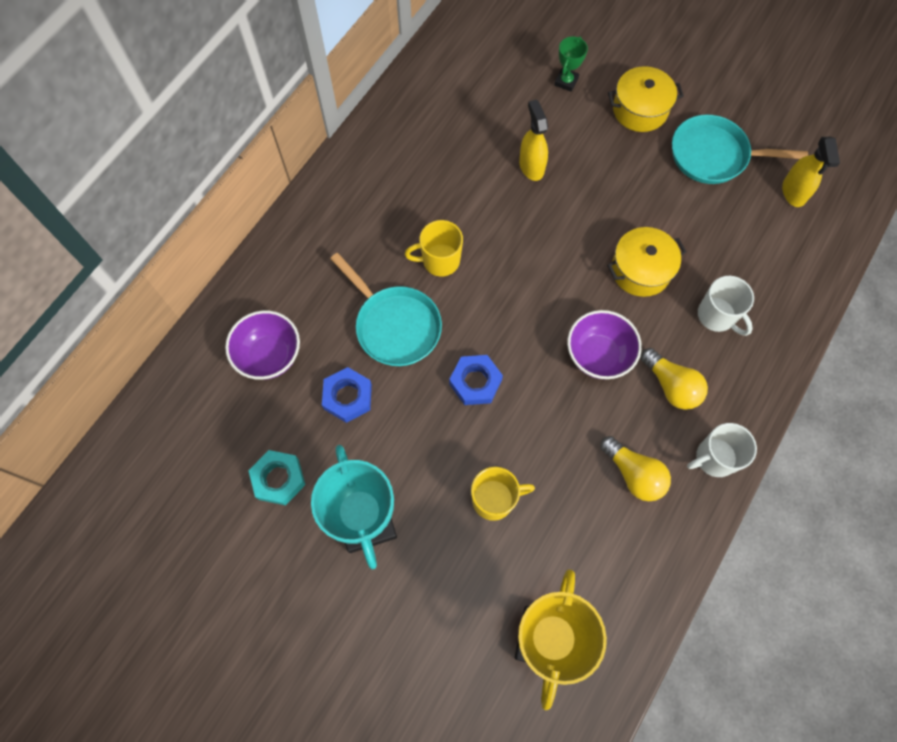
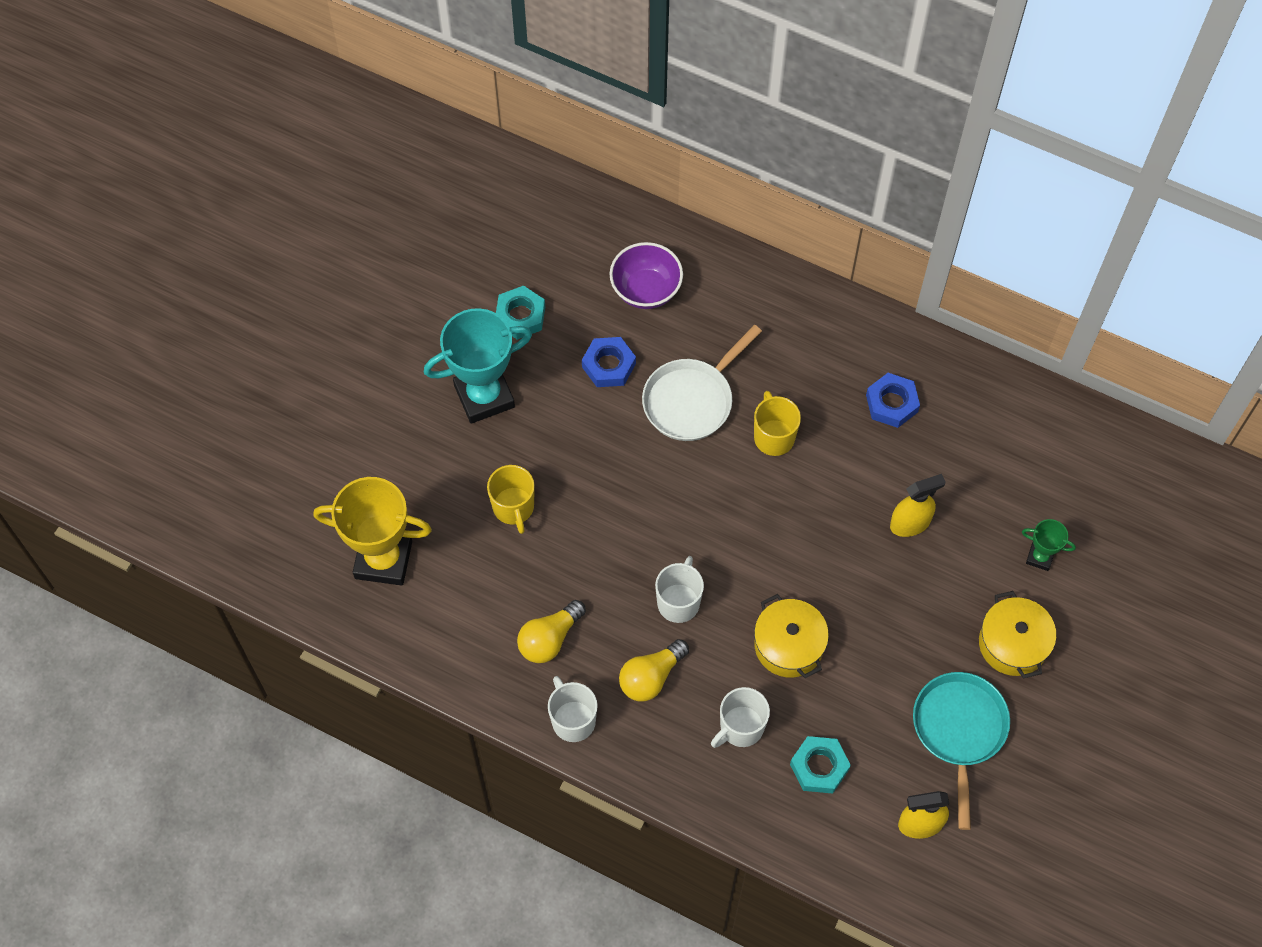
camera: 85 degrees right, 5 degrees down
(394, 325) = (691, 400): turquoise pan -> white pan
(475, 382) = (636, 482): blue nut -> blue nut (892, 403)
(598, 355) = (679, 602): purple bowl -> white mug
(749, 259) = (819, 767): none -> turquoise nut

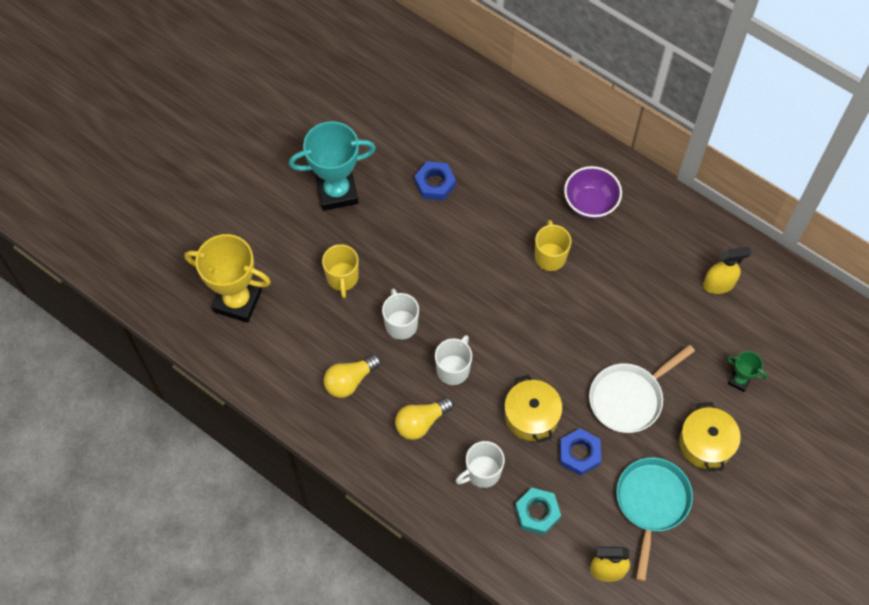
camera: 10 degrees right, 0 degrees up
(520, 316) = (376, 137): turquoise nut -> none
(573, 720) = (355, 445): white mug -> white mug (401, 324)
(646, 290) = (474, 132): purple bowl -> purple bowl (590, 203)
(691, 400) = (492, 219): white pan -> white pan (629, 398)
(892, 403) = (645, 245): blue nut -> blue nut (579, 454)
(910, 523) = (643, 338): yellow spray bottle -> yellow spray bottle (718, 284)

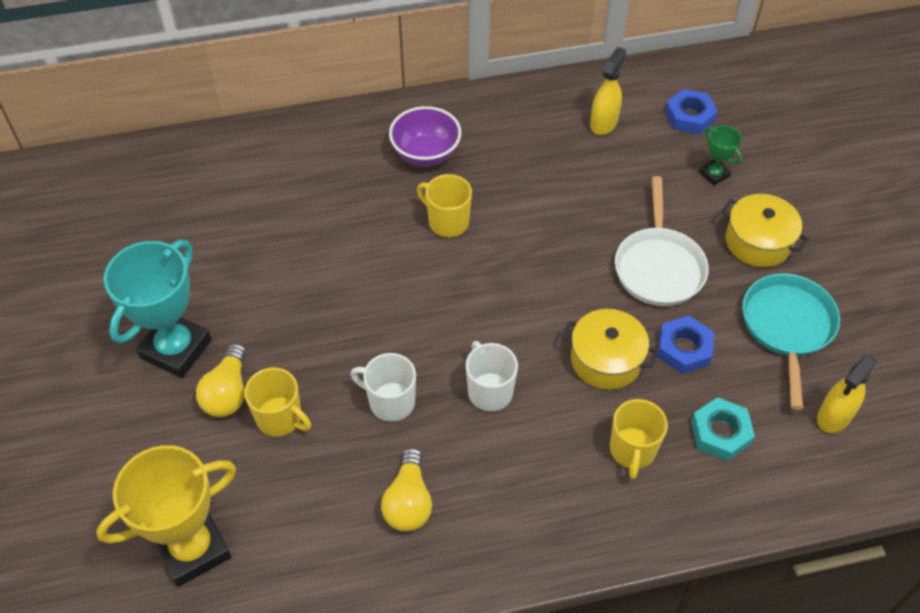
camera: 50 degrees left, 10 degrees down
(421, 422) = (523, 466): yellow light bulb -> yellow light bulb (228, 392)
(435, 183) = (267, 257): blue nut -> blue nut (689, 116)
(482, 472) = (632, 450): white mug -> yellow mug
(651, 503) = (787, 327): turquoise pan -> turquoise pan turned 45 degrees clockwise
(739, 380) = (714, 174): green trophy -> green trophy turned 75 degrees clockwise

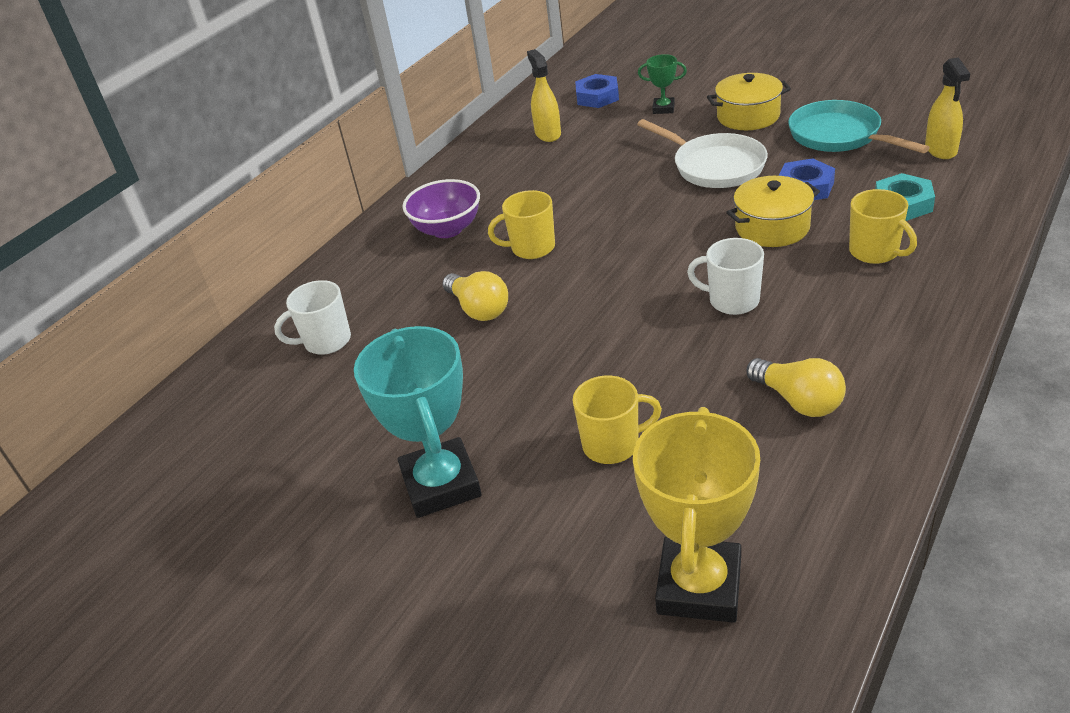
camera: 40 degrees left, 15 degrees down
(228, 392) = (539, 469): yellow light bulb -> yellow light bulb (478, 309)
(390, 402) = (677, 363): white mug -> white mug (326, 341)

